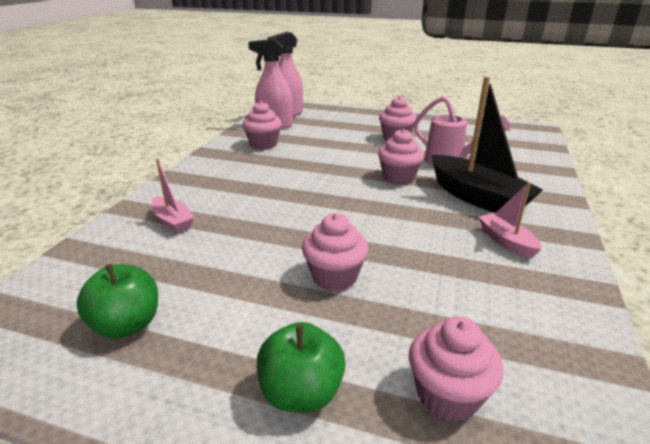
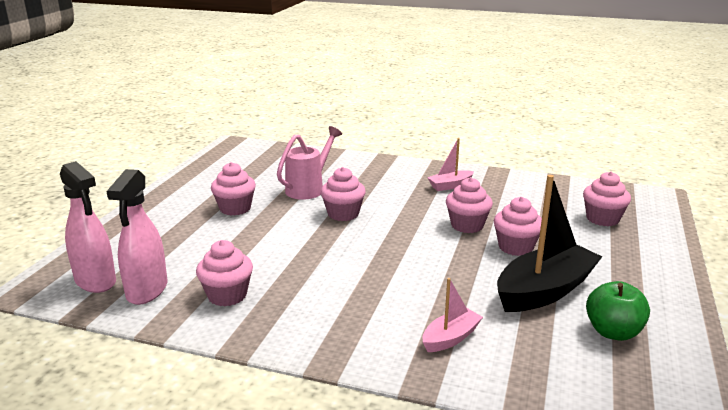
camera: 90 degrees left, 5 degrees down
(301, 393) = (628, 258): green apple -> none
(389, 246) = (467, 225): none -> pink cupcake
(477, 197) = (383, 186): black boat -> black boat (544, 291)

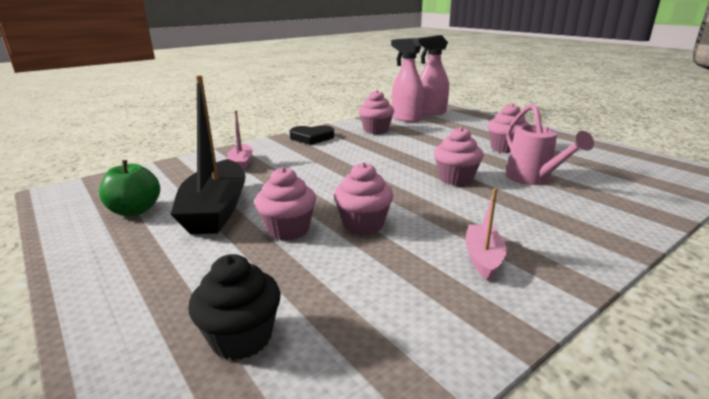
camera: 125 degrees right, 0 degrees up
(307, 332) = (312, 138): none -> black heart
(602, 219) = (241, 337): pink cupcake -> black cupcake

